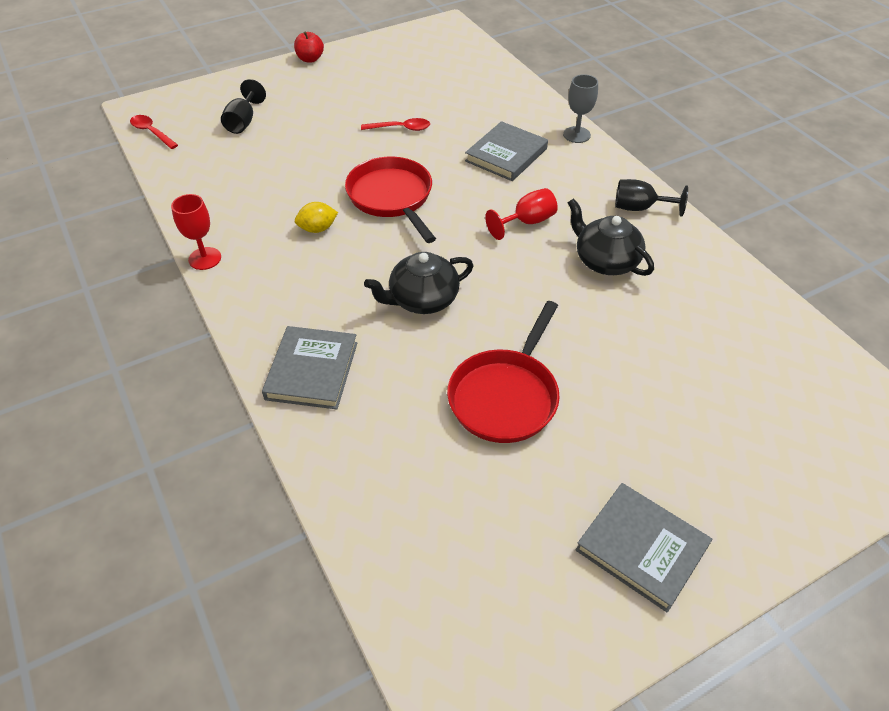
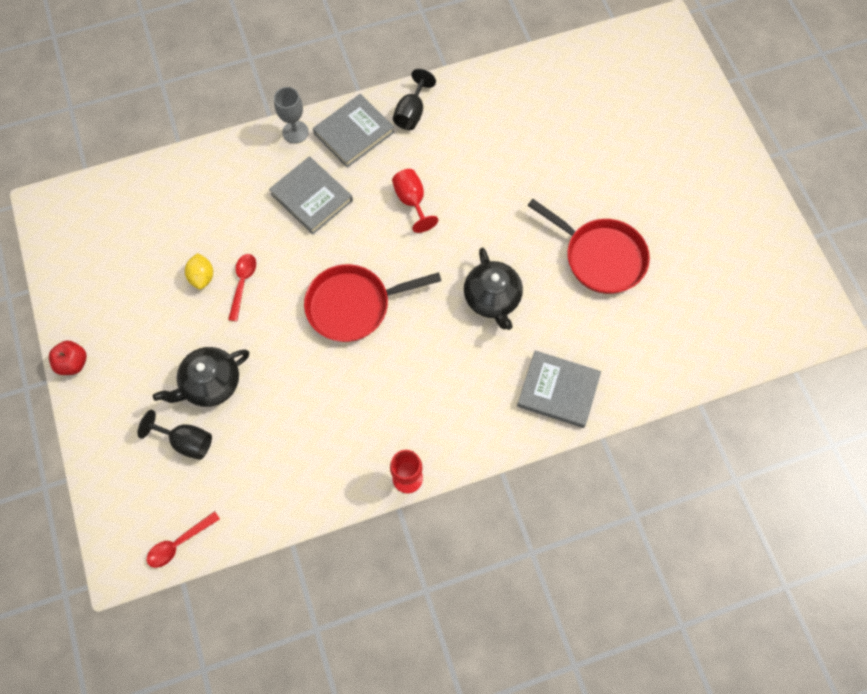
camera: 80 degrees left, 20 degrees up
(317, 229) = (385, 375): yellow lemon -> yellow lemon (202, 277)
(605, 261) = (471, 155): black teapot -> black teapot (211, 383)
(641, 548) = (726, 205): grey book -> grey book (354, 133)

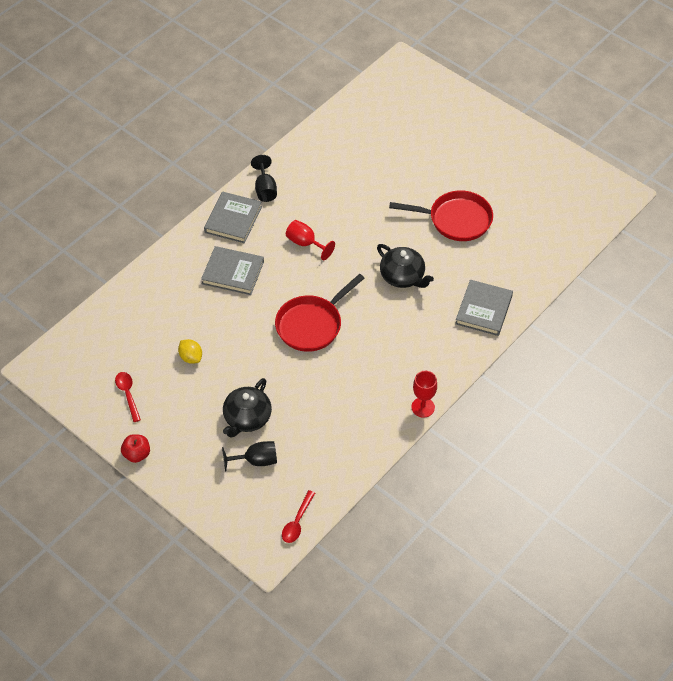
camera: 30 degrees left, 15 degrees down
(243, 283) = (223, 348): red spoon -> red spoon (128, 394)
(295, 132) = (190, 237): grey goblet -> none
(558, 390) = (483, 310): grey book -> grey book turned 60 degrees counterclockwise

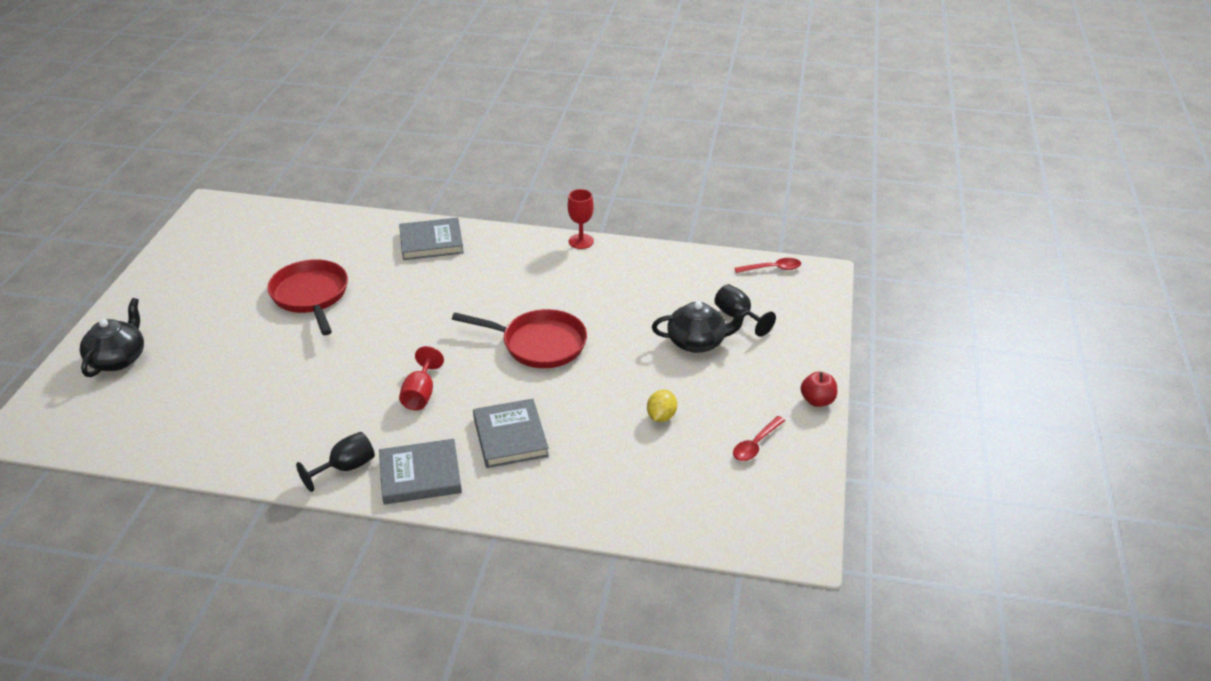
camera: 120 degrees left, 15 degrees down
(403, 277) = (422, 305): black teapot -> black teapot (118, 359)

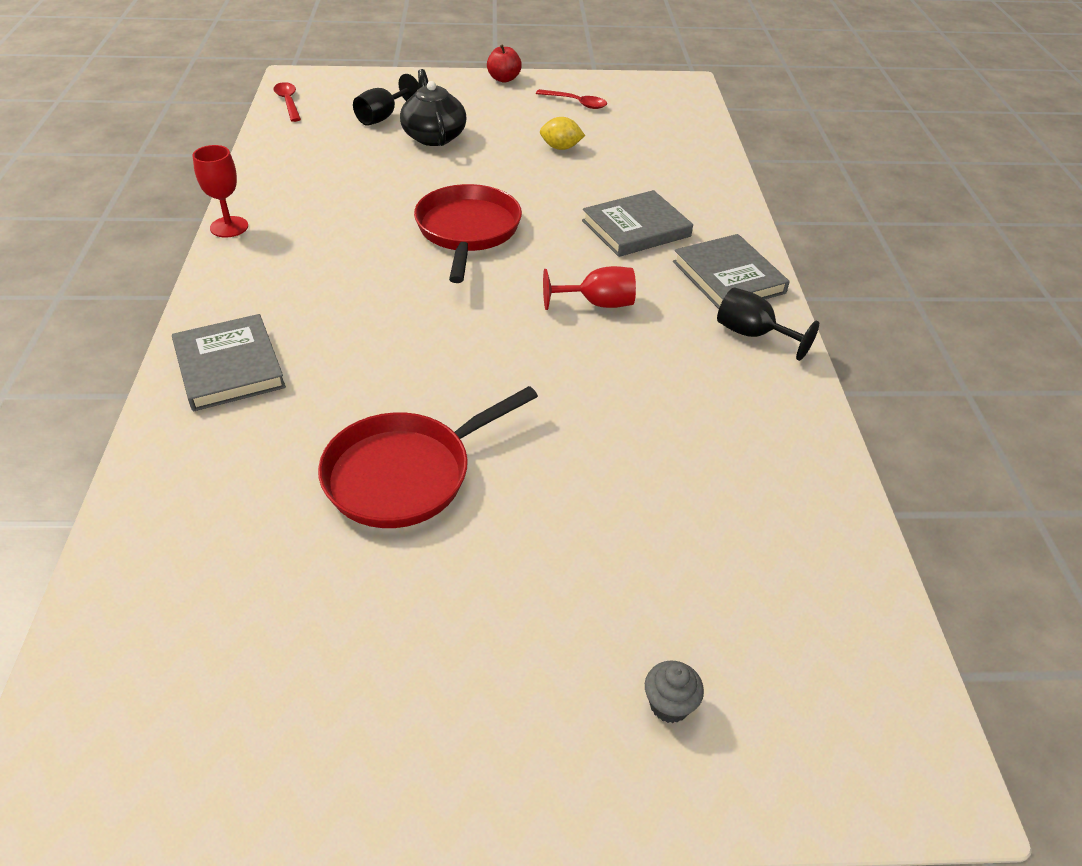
camera: 105 degrees left, 5 degrees up
(118, 359) = (669, 705): black teapot -> grey cupcake

